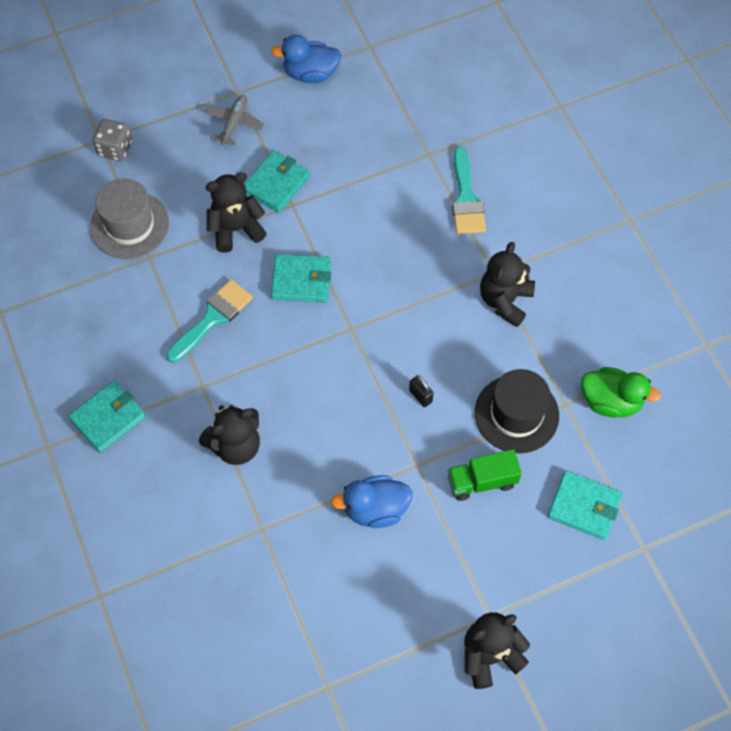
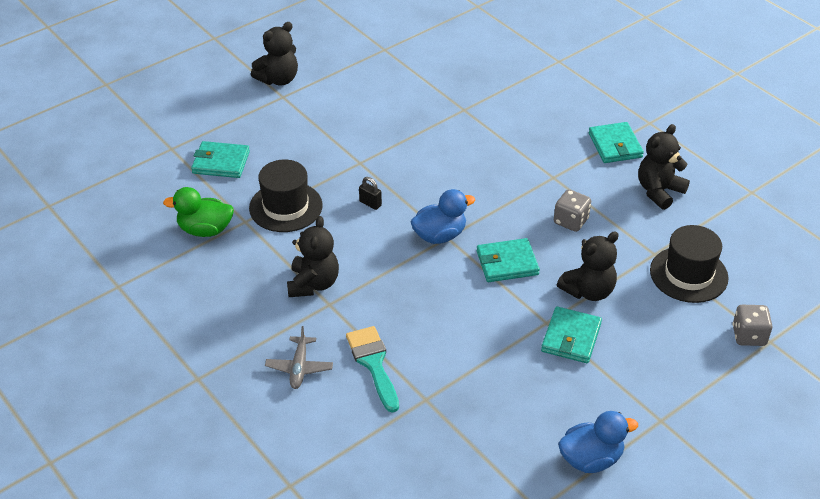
camera: 165 degrees right, 20 degrees down
(108, 418) = (615, 145): turquoise wallet -> turquoise wallet turned 45 degrees counterclockwise
(129, 225) = (688, 274): grey hat -> black hat
(212, 318) = (571, 221): turquoise brush -> grey dice
(234, 123) = (645, 386): grey plane -> grey plane (299, 367)
(235, 445) = (507, 148): black teddy bear -> black teddy bear (659, 191)
(375, 509) = (384, 133): blue duck -> blue duck (439, 235)
(482, 481) = (305, 162): green truck -> none

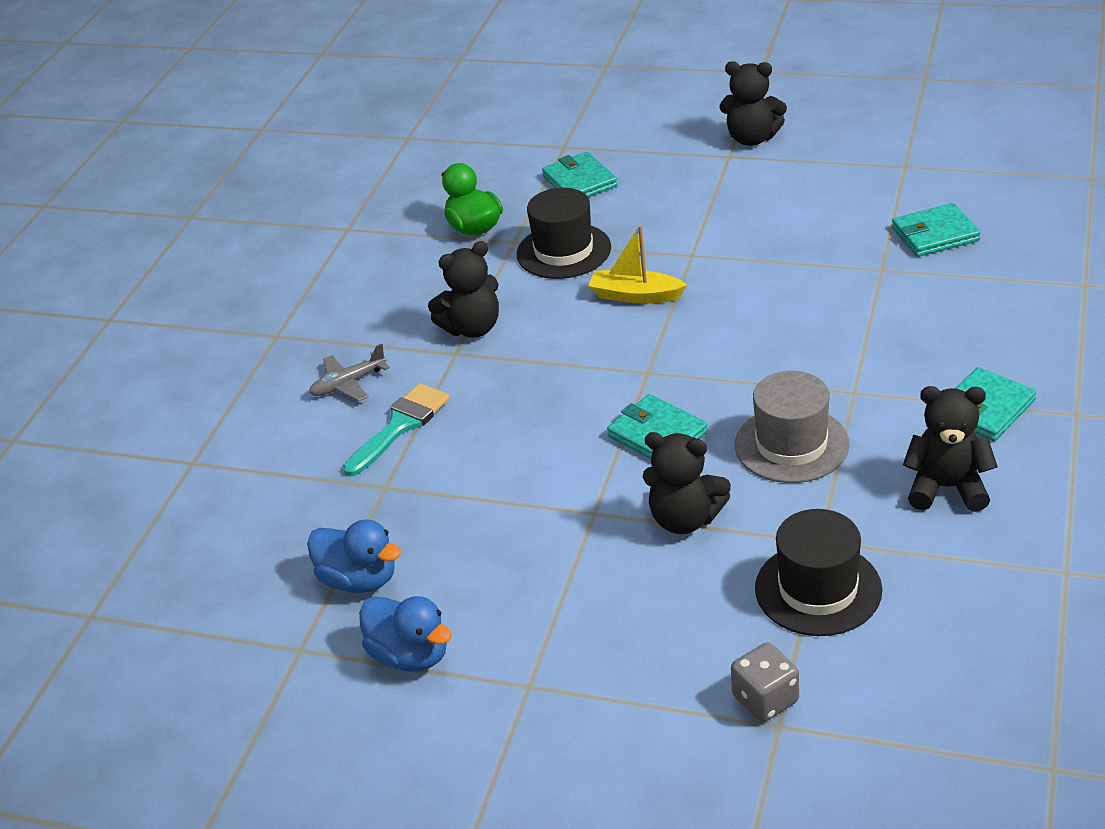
camera: 60 degrees right, 5 degrees down
(370, 203) = (635, 296): black padlock -> yellow boat
(439, 235) = (643, 365): blue duck -> blue duck (359, 579)
(571, 221) = (791, 445): grey dice -> grey hat
(571, 338) = (589, 544): turquoise wallet -> turquoise wallet (935, 234)

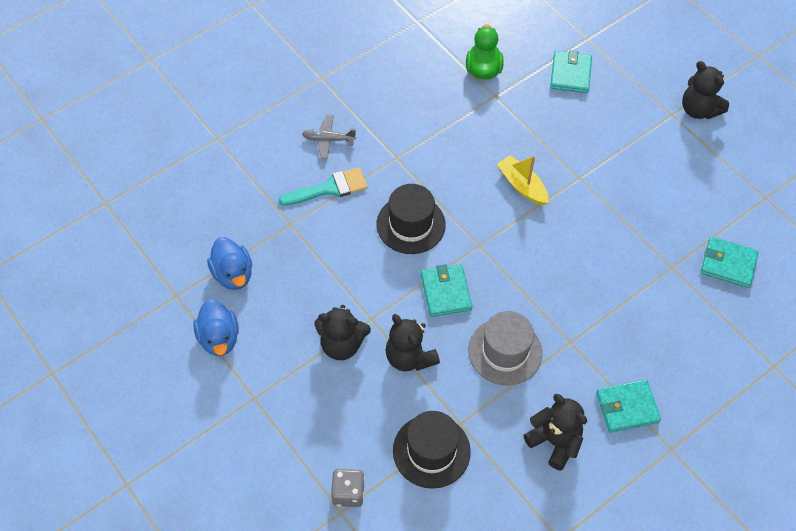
camera: 30 degrees right, 20 degrees up
(472, 328) = (419, 146): black teddy bear -> black teddy bear (342, 344)
(563, 251) = (514, 123): black hat -> black hat (411, 224)

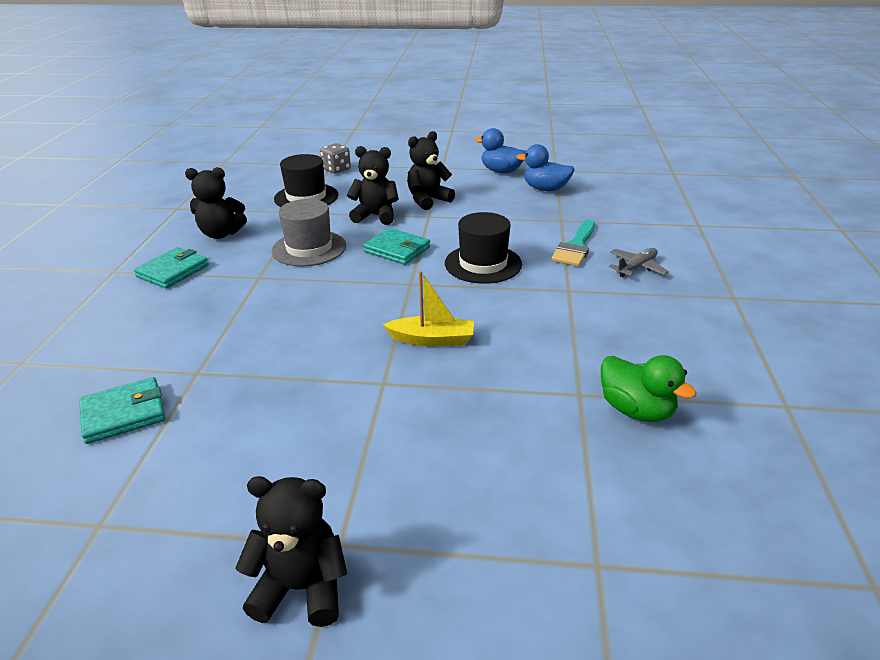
camera: 135 degrees right, 25 degrees down
(570, 74) = (542, 487): turquoise wallet -> none

